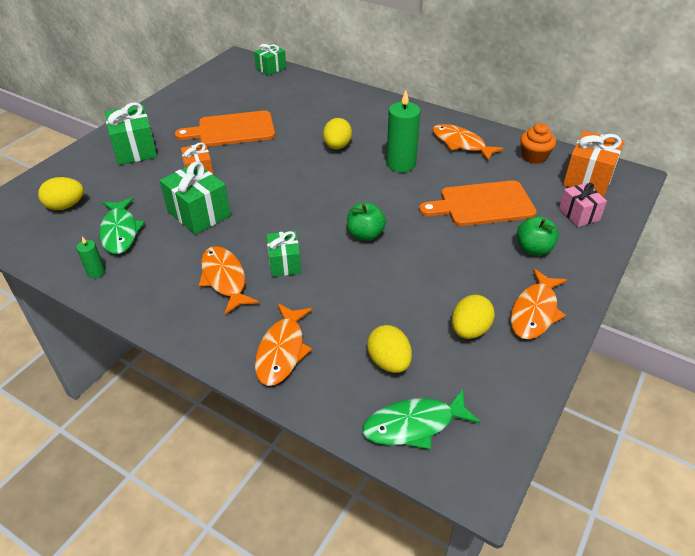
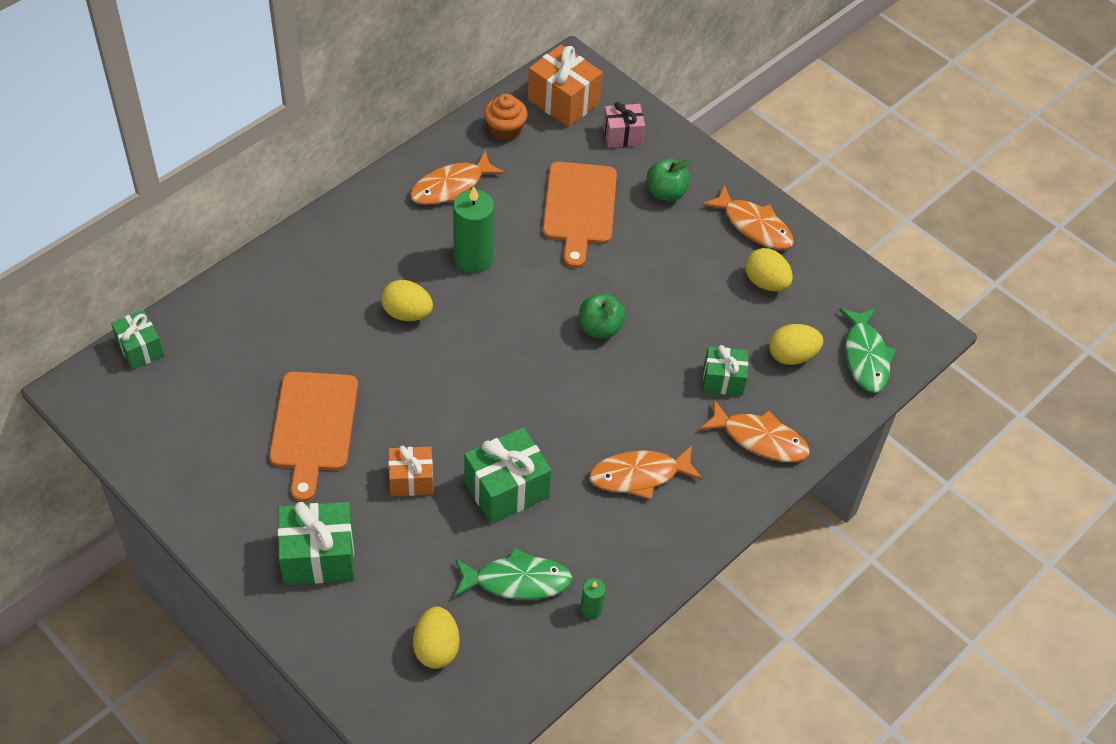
camera: 80 degrees left, 10 degrees up
(284, 263) = (628, 414): green gift -> green gift (723, 380)

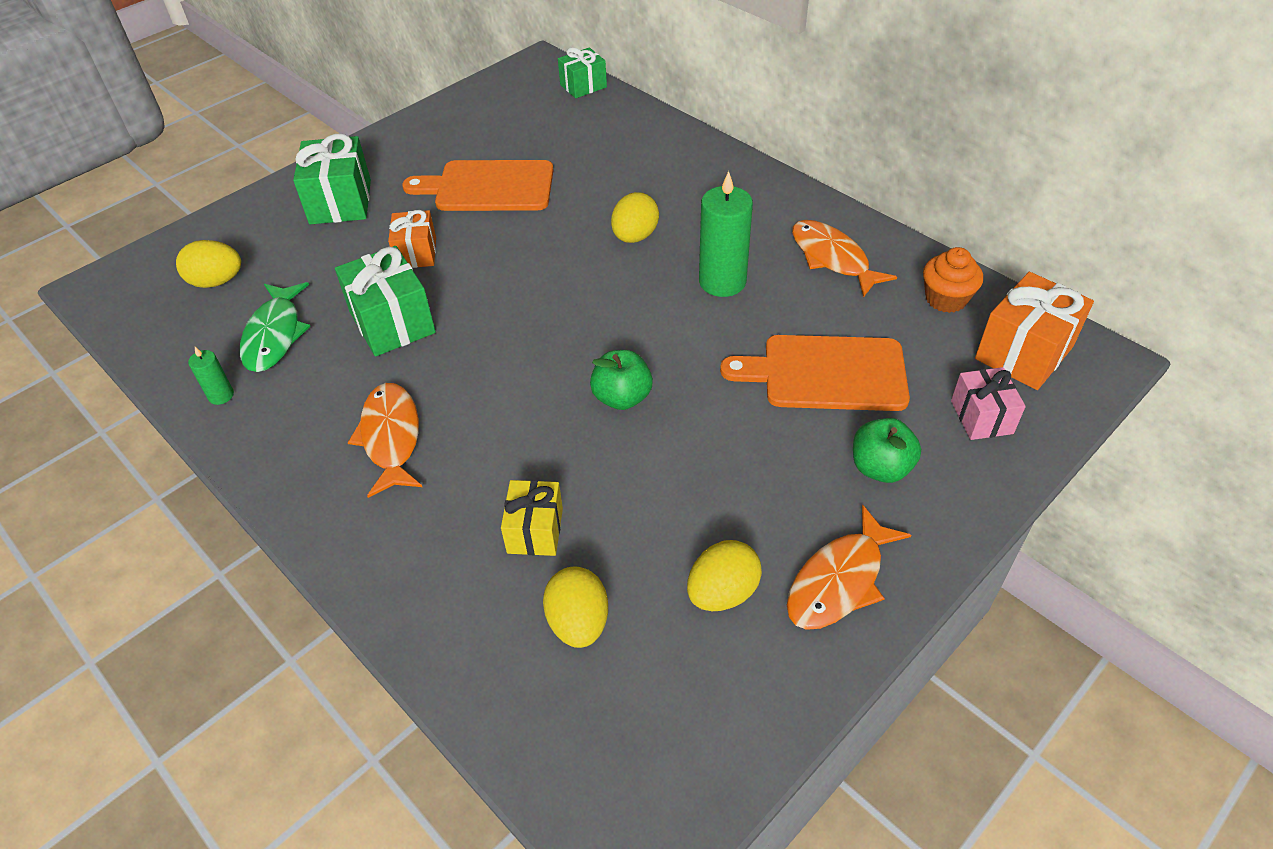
camera: 95 degrees right, 5 degrees down
(723, 380) = (535, 530): green gift -> yellow gift
(759, 439) = (430, 572): orange fish -> none
(865, 356) = (577, 736): green fish -> none

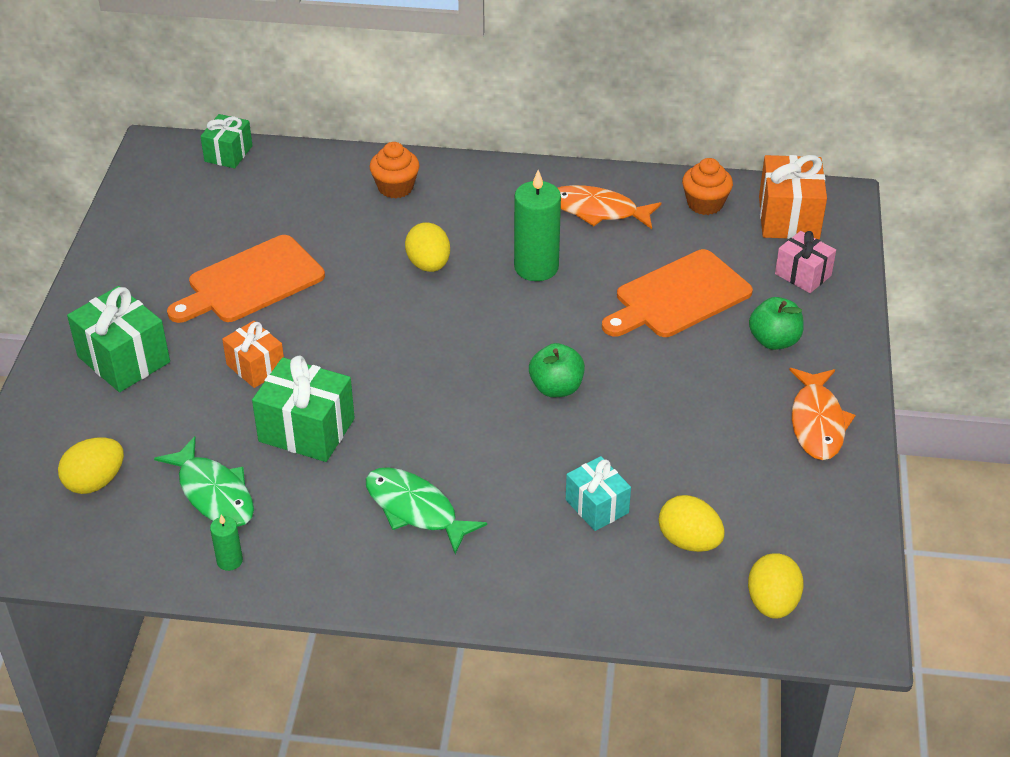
camera: 40 degrees left, 5 degrees down
(391, 438) = (415, 509): orange fish -> green fish
(535, 530) = (597, 506): yellow gift -> turquoise gift
(678, 163) = (395, 187): none -> orange cupcake
(722, 593) = (757, 470): yellow egg -> yellow egg (772, 603)

